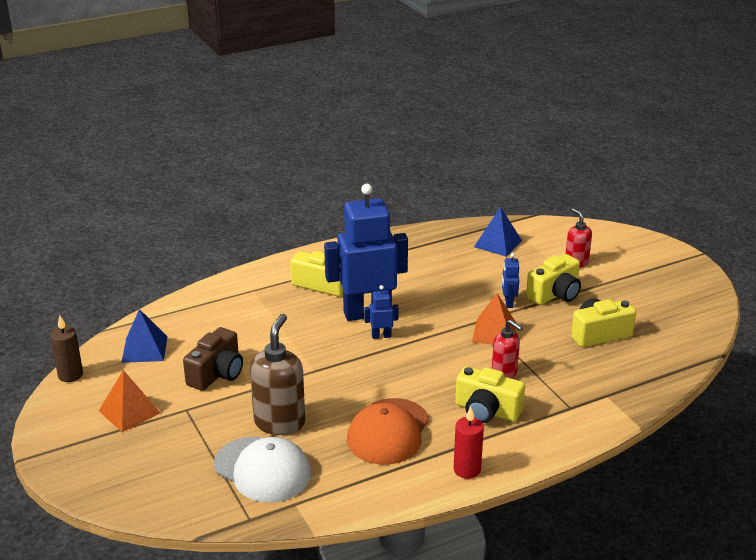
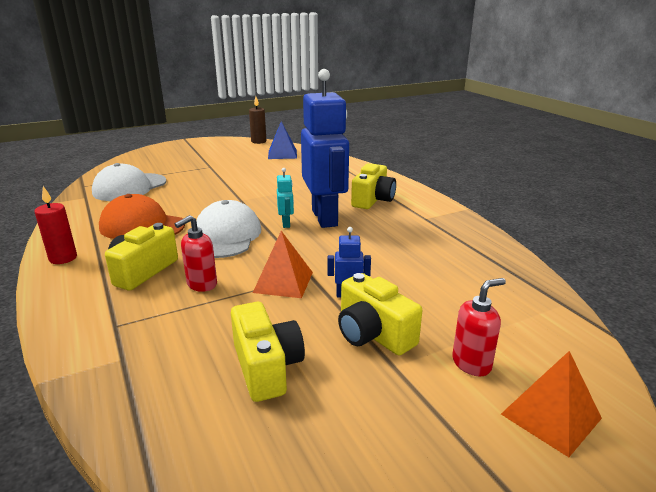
camera: 90 degrees right, 5 degrees down
(129, 411) = (215, 154): orange pyramid -> orange pyramid (550, 416)
(217, 374) = (247, 172): brown camera -> none
(279, 422) = (179, 190): brown soap dispenser -> none
(381, 336) = (286, 224): blue robot -> turquoise robot
(411, 371) = (225, 236): none -> white cap
(497, 243) = (498, 294): blue pyramid -> none

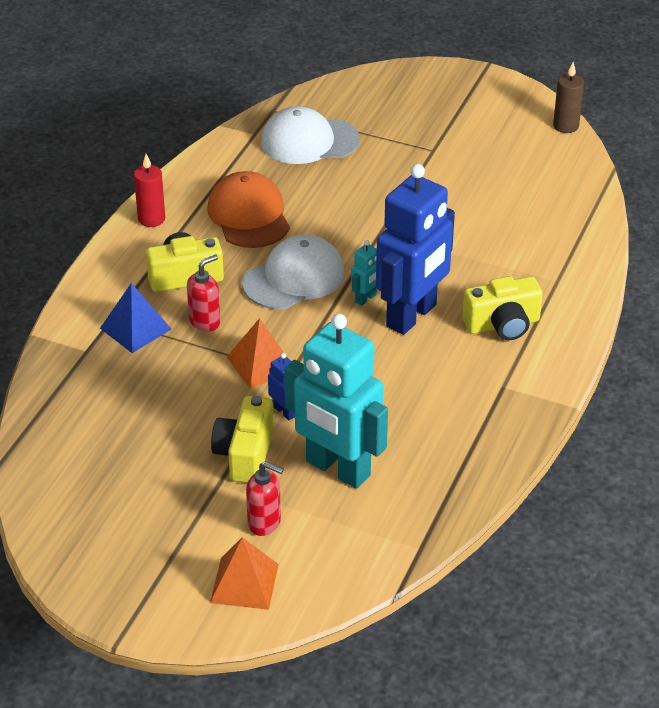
camera: 50 degrees right, 15 degrees up
(201, 284) = (205, 322): red soap dispenser -> red soap dispenser turned 135 degrees clockwise
(266, 367) = (150, 422): yellow camera -> none
(282, 154) = (549, 174): blue pyramid -> blue pyramid (135, 328)
(439, 300) = (337, 469): none -> turquoise robot

